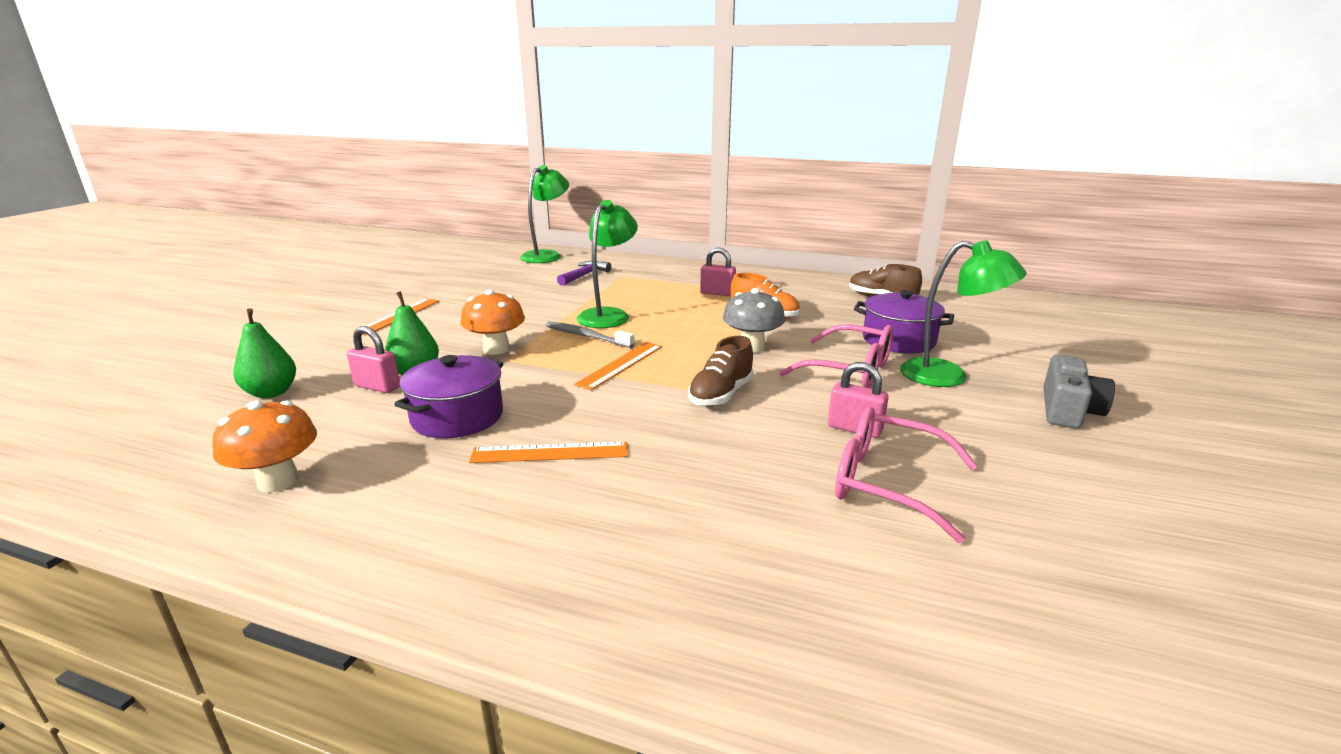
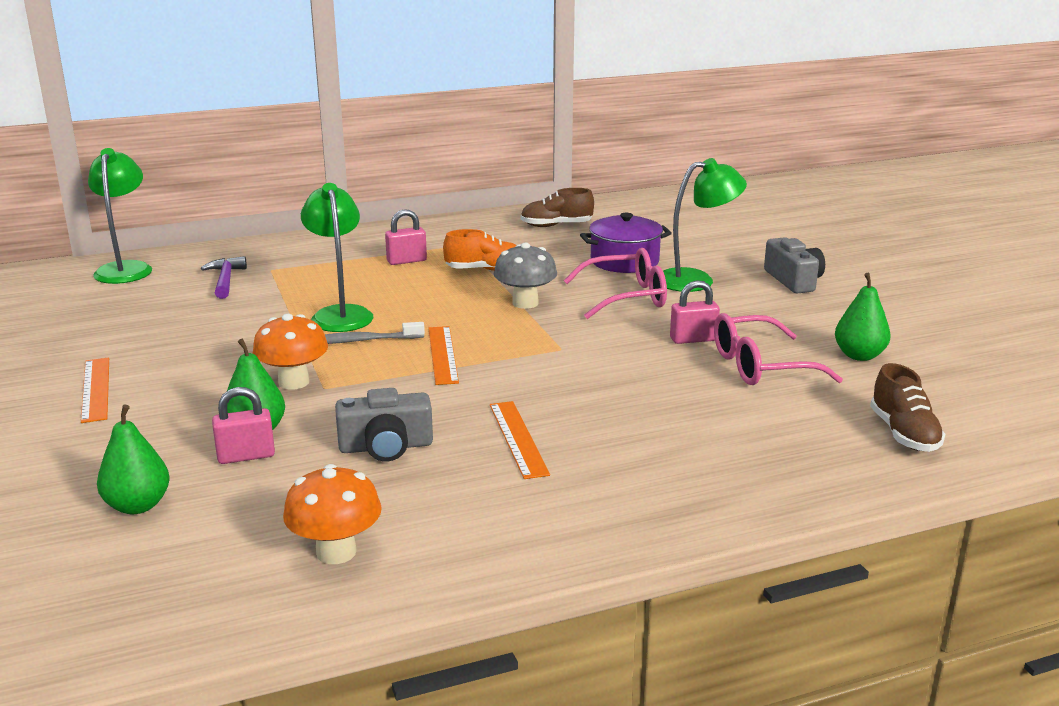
camera: 40 degrees left, 0 degrees up
(457, 417) = (386, 447): purple pot -> grey camera
(550, 453) = (518, 438): orange ruler -> orange ruler turned 60 degrees counterclockwise
(721, 395) = (566, 349): brown shoe -> brown shoe (904, 434)
(1038, 522) = (859, 355): none -> green pear

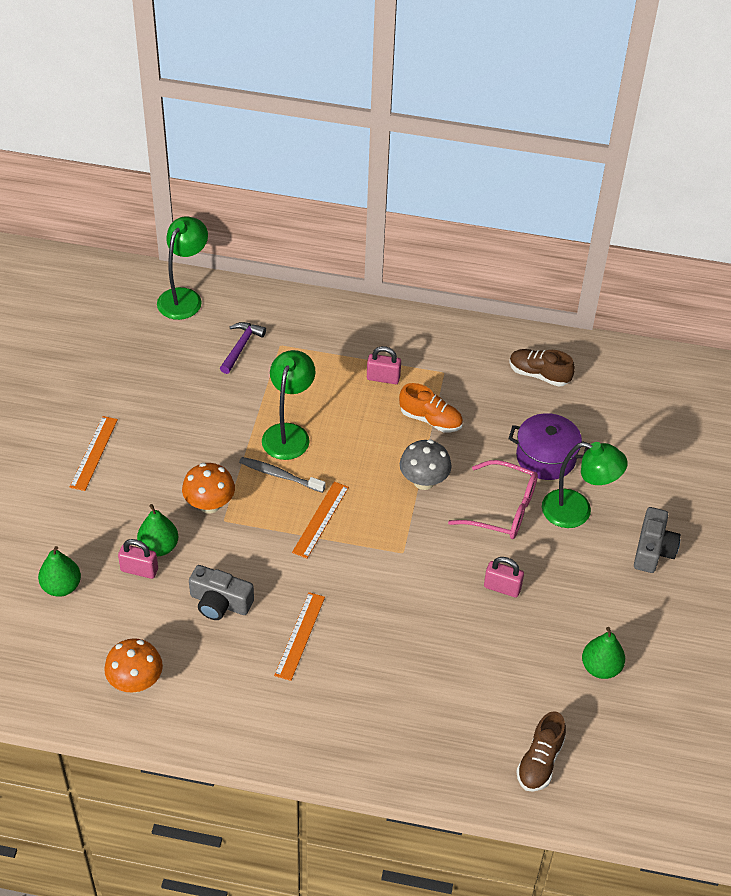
camera: 30 degrees right, 25 degrees up
(761, 366) = (519, 643): pink glasses -> none

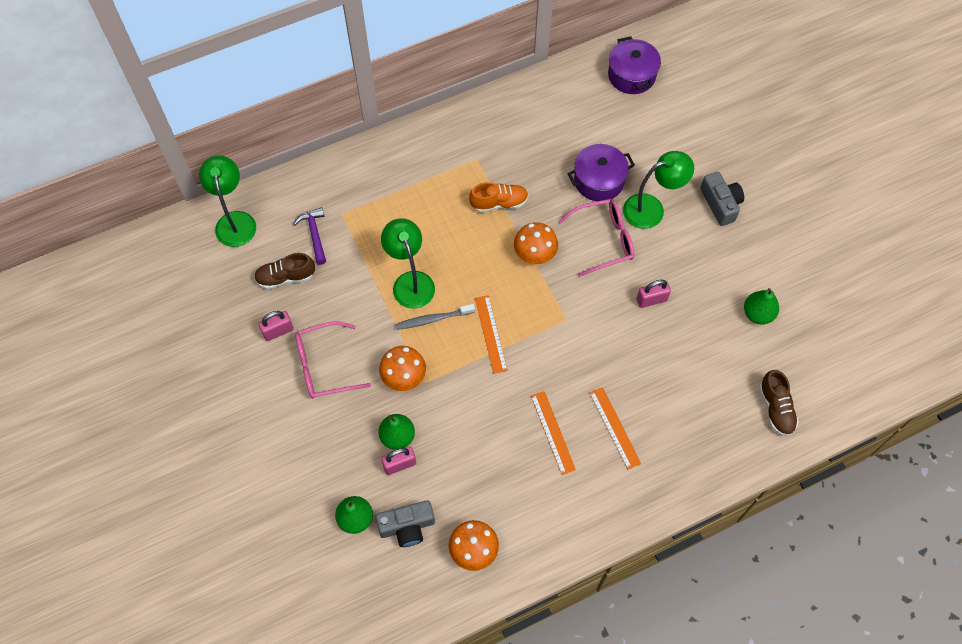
camera: 35 degrees left, 15 degrees up
(94, 453) = (282, 396): orange ruler -> orange ruler (615, 427)
(151, 452) = (324, 366): none -> pink glasses
(220, 602) = (477, 447): grey camera -> grey camera (407, 526)
(383, 378) = (438, 192): pink padlock -> pink padlock (278, 331)
(424, 481) = (534, 255): grey mushroom -> orange mushroom
(539, 374) = (542, 118): brown shoe -> brown shoe (285, 277)
(664, 389) = (631, 75): none -> purple pot

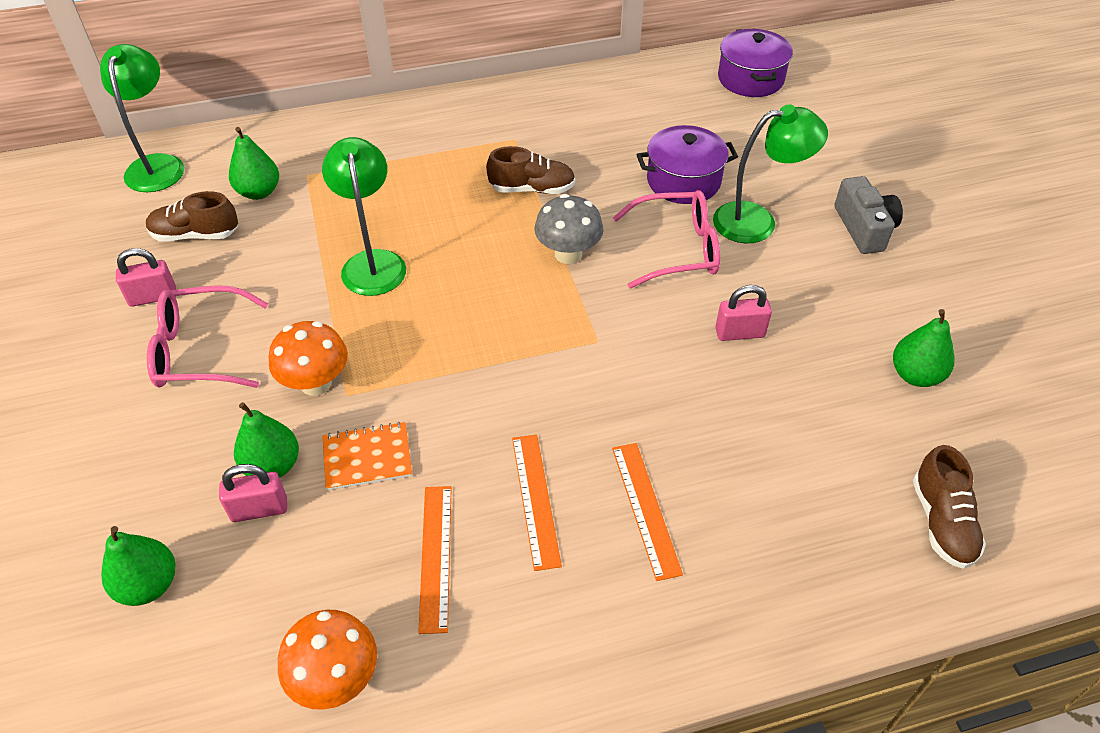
camera: 10 degrees right, 15 degrees down
(314, 234) = (259, 192): purple hammer -> green pear
(407, 526) = (232, 614): grey camera -> none
(433, 319) = (389, 313): grey toothbrush -> none
(450, 422) = (367, 457): none -> orange notebook
(490, 334) = (472, 343): orange ruler -> orange ruler (435, 556)
(499, 203) = (532, 189): orange shoe -> brown shoe
(534, 255) = (568, 254): orange mushroom -> grey mushroom

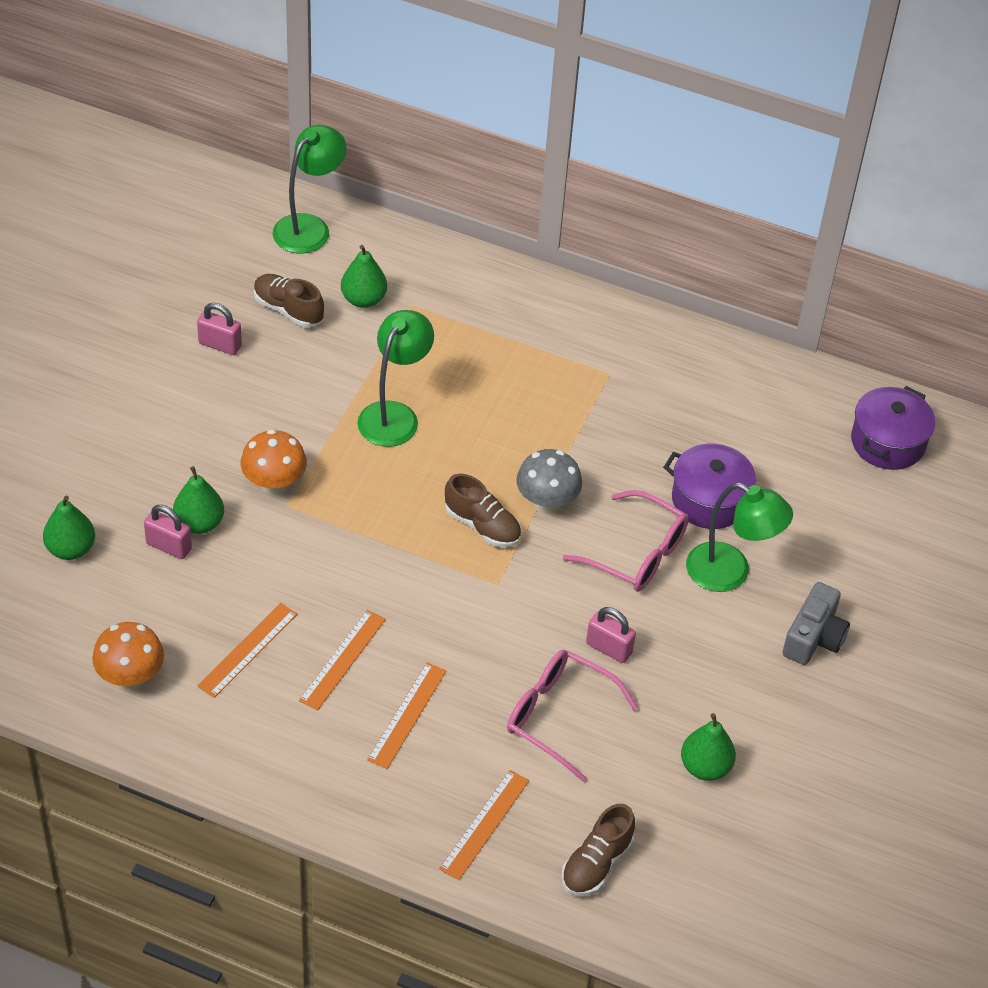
camera: 35 degrees right, 0 degrees up
(200, 350) = (219, 408): pink glasses -> pink glasses (559, 717)
(367, 457) = (262, 558): orange notebook -> none
(532, 189) = (576, 428): brown shoe -> brown shoe (482, 526)
(819, 560) = (485, 824): none -> orange ruler

